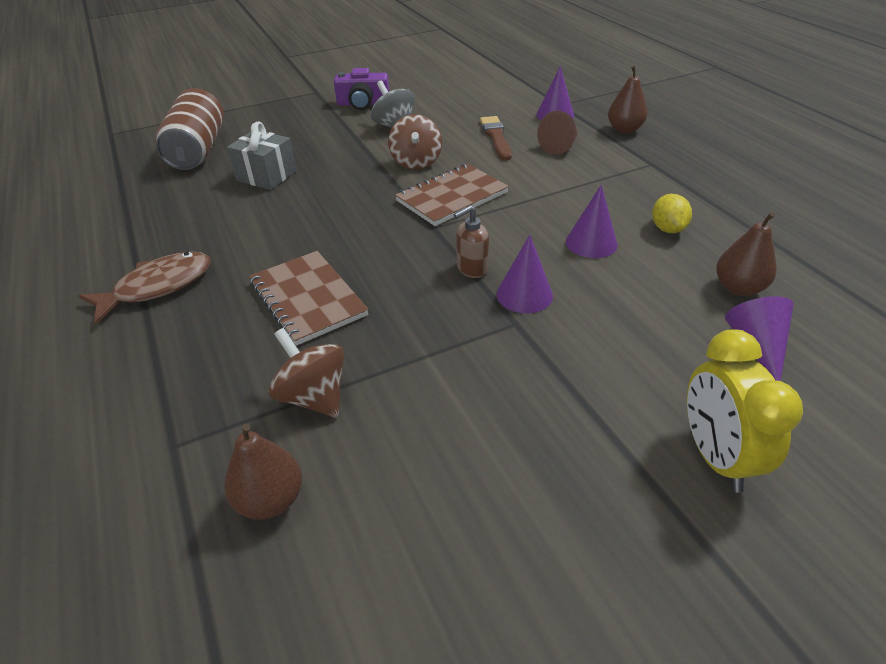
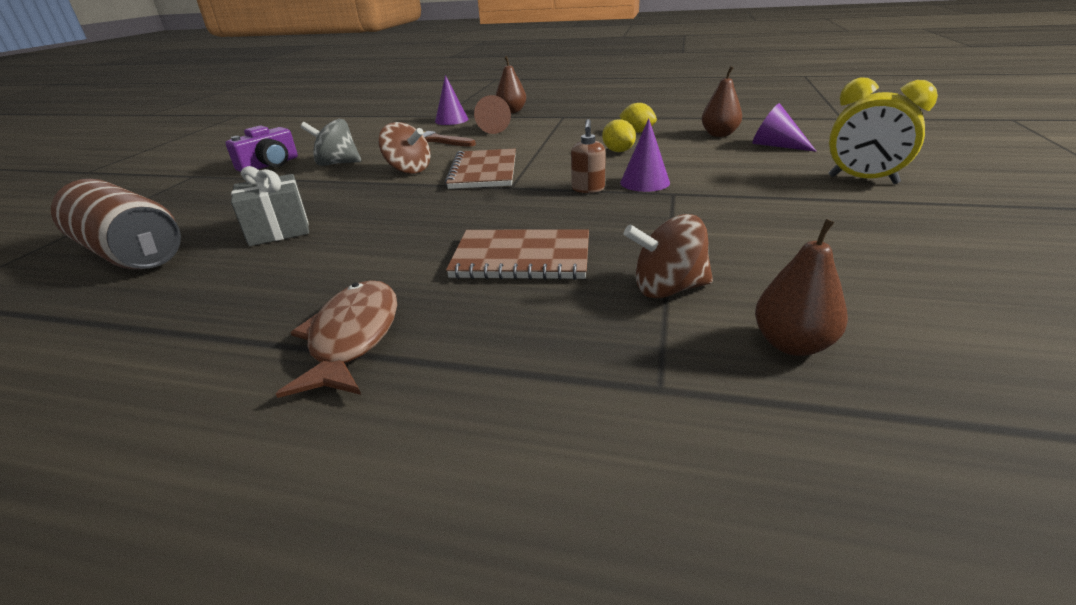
camera: 50 degrees left, 10 degrees down
(591, 243) = (618, 151): purple cone -> yellow lemon

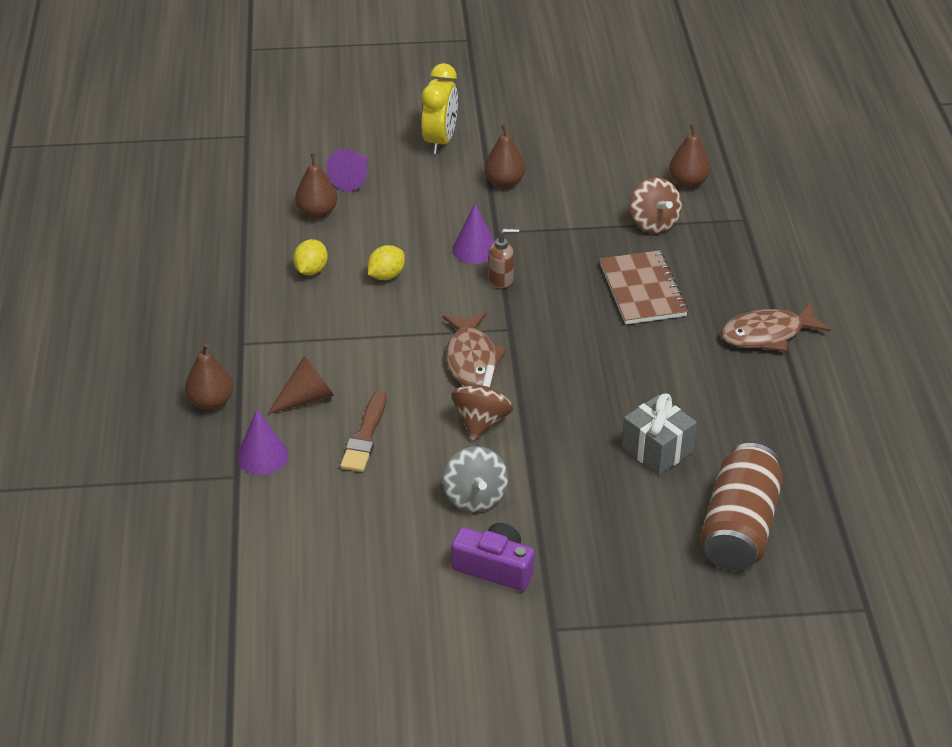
camera: 110 degrees left, 10 degrees up
(483, 171) = (472, 359): brown notebook -> brown fish
(775, 204) = (504, 182): none -> brown pear

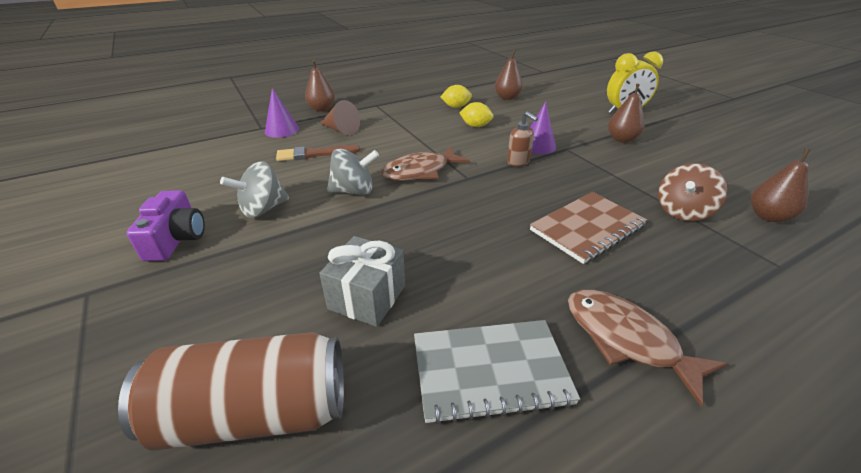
camera: 65 degrees right, 5 degrees down
(352, 178) = (549, 99): purple cone -> none
(481, 421) = (354, 191): brown spinning top -> grey spinning top
(760, 408) = (490, 371): none -> grey notebook

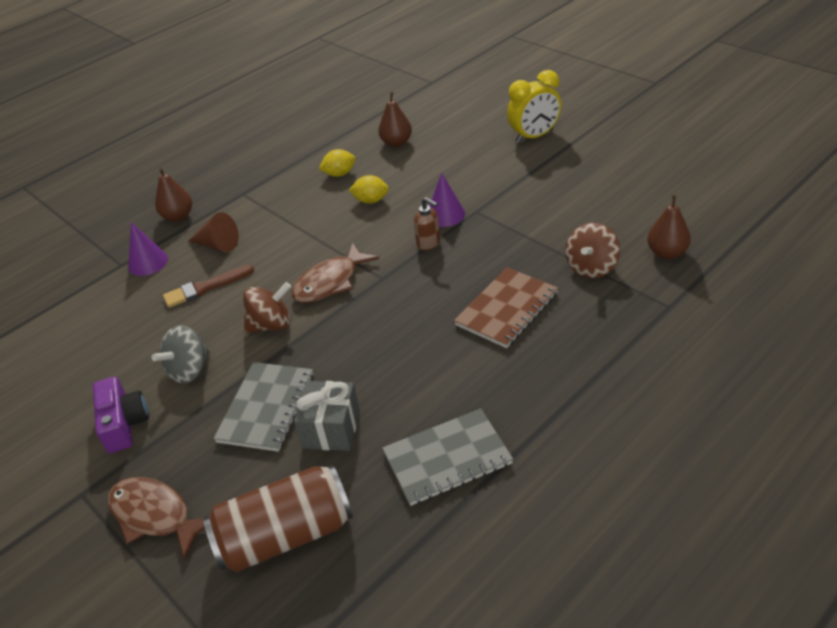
camera: 10 degrees left, 5 degrees up
(312, 258) = (266, 408): none -> grey notebook
(354, 191) = (271, 325): grey spinning top -> brown spinning top
(621, 139) = (533, 183): brown pear -> none
(626, 339) = (545, 406): brown fish -> brown fish (155, 515)

